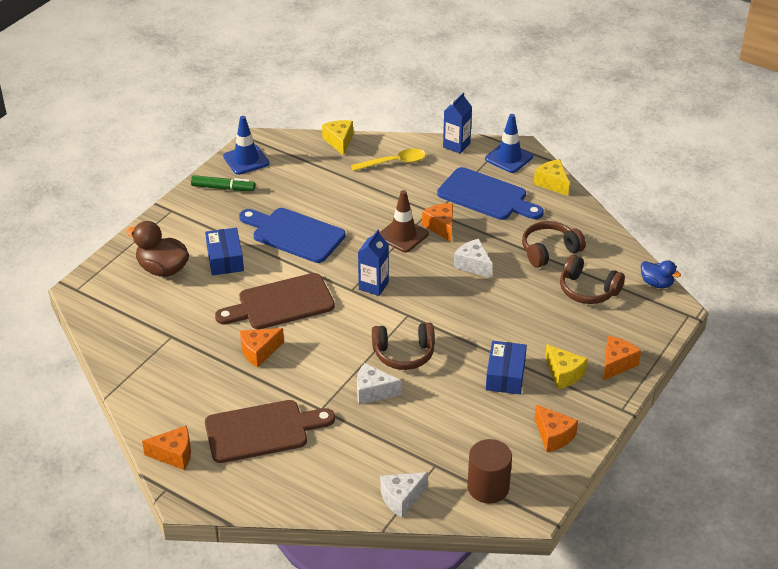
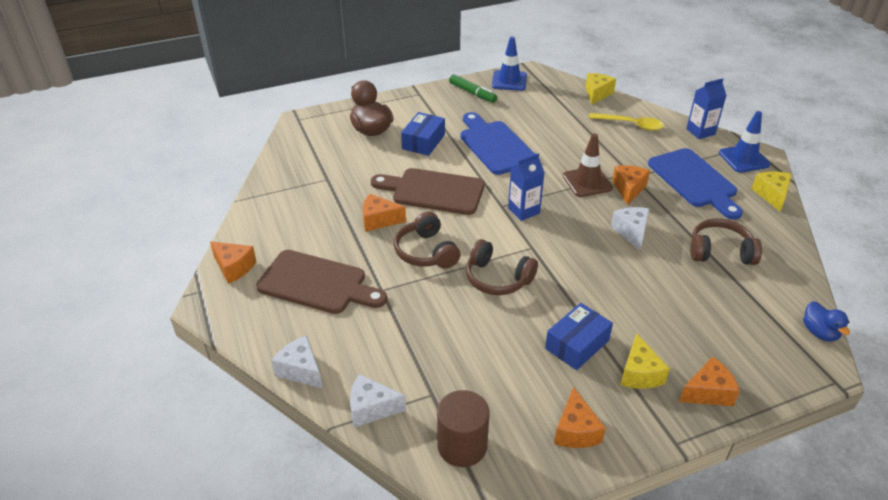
camera: 35 degrees right, 0 degrees up
(373, 391) = (439, 297): white cheese -> white cheese (301, 370)
(587, 290) = (733, 304): brown headphones -> brown headphones (426, 252)

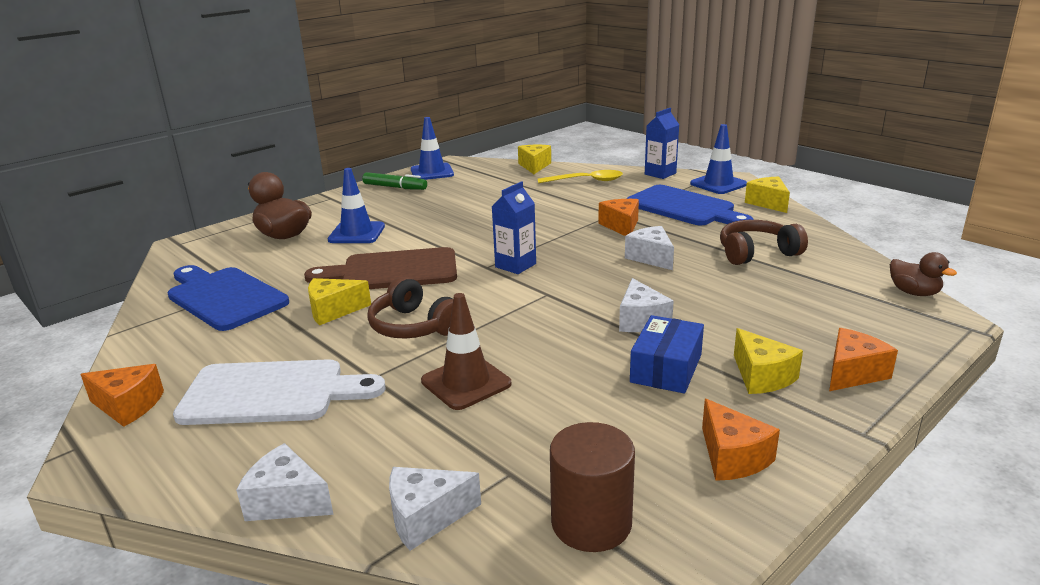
camera: 20 degrees left, 15 degrees down
(317, 283) = (271, 393): brown cutting board -> white cutting board
(379, 220) = (333, 311): orange cheese -> yellow cheese
(423, 142) = (356, 233): blue box -> blue traffic cone
(495, 145) = (447, 221): blue cutting board -> blue cutting board (224, 297)
(497, 278) = (523, 330): brown headphones -> none
(585, 295) = (641, 320): none -> white cheese
(587, 182) = (572, 229): brown traffic cone -> brown traffic cone (466, 382)
(819, 332) = (914, 293): blue duck -> brown duck

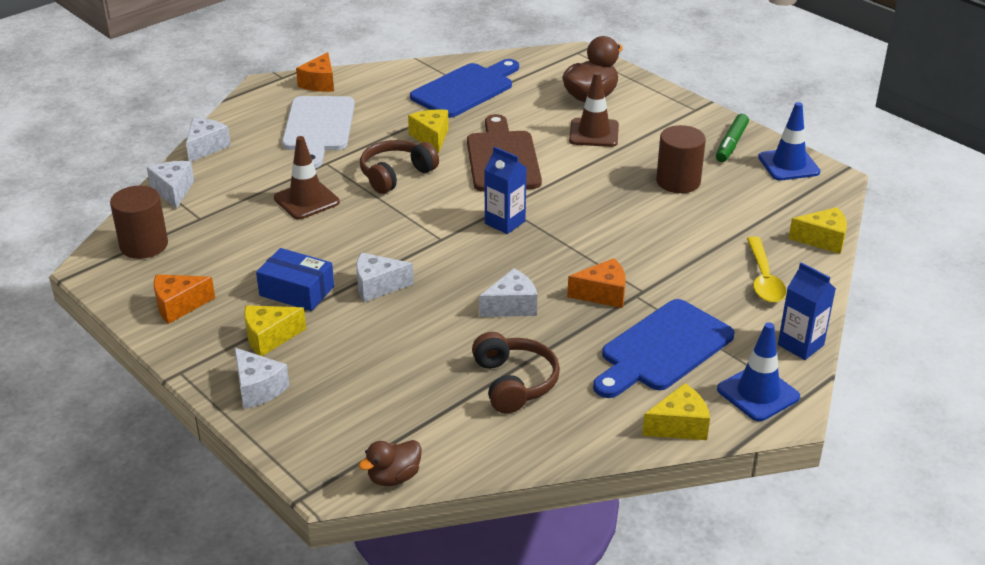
camera: 90 degrees right, 10 degrees up
(356, 233) = (594, 133): blue traffic cone -> brown traffic cone
(451, 203) = (678, 181): none -> brown cylinder
(853, 373) = (258, 389): orange cheese -> white cheese

